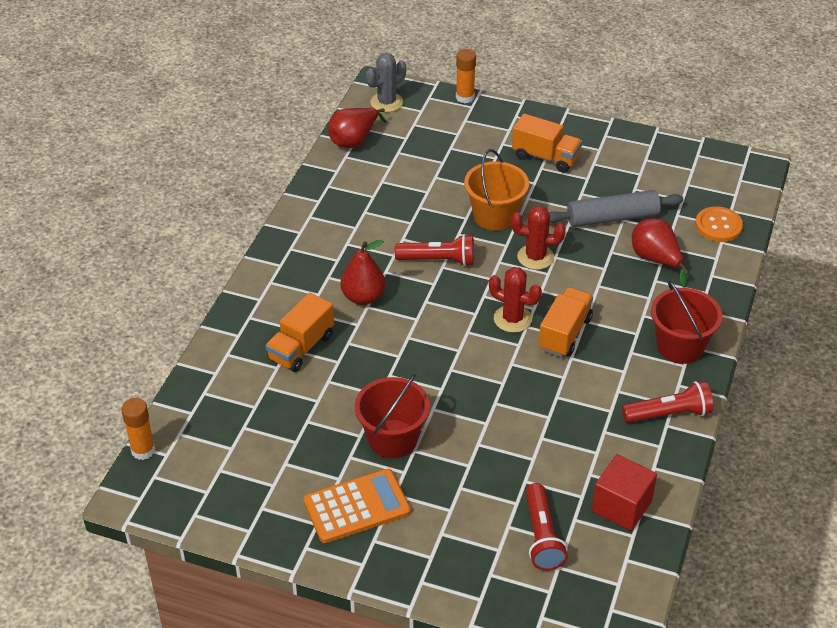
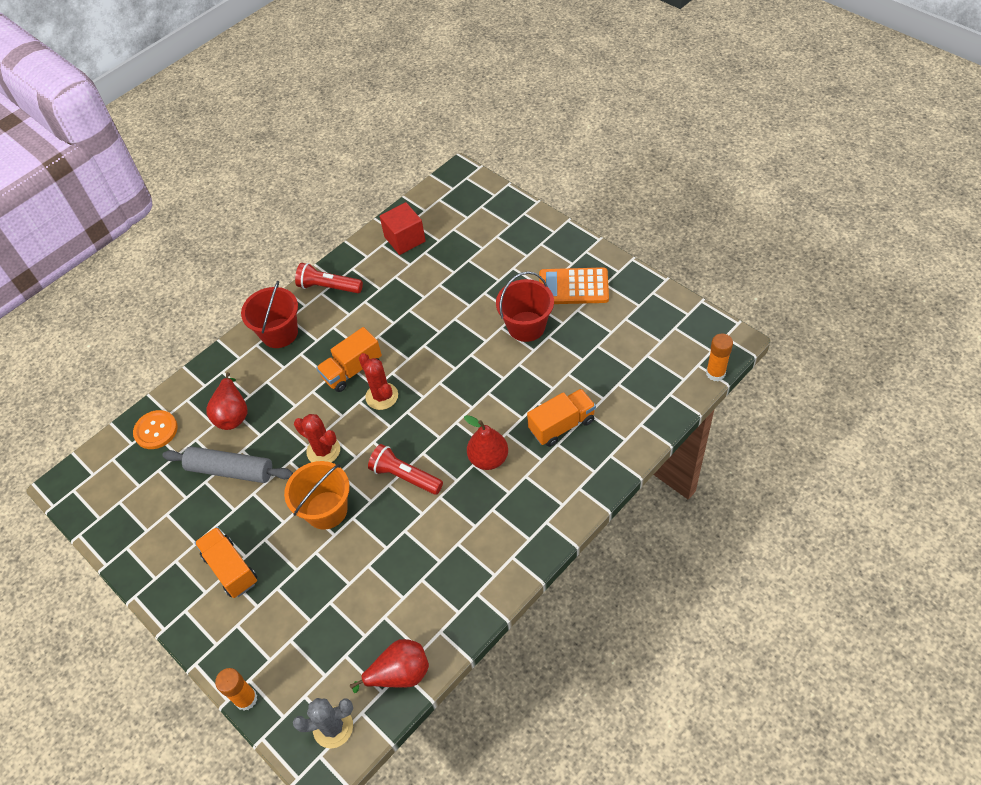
camera: 150 degrees left, 10 degrees up
(542, 536) = (465, 236): red flashlight -> none

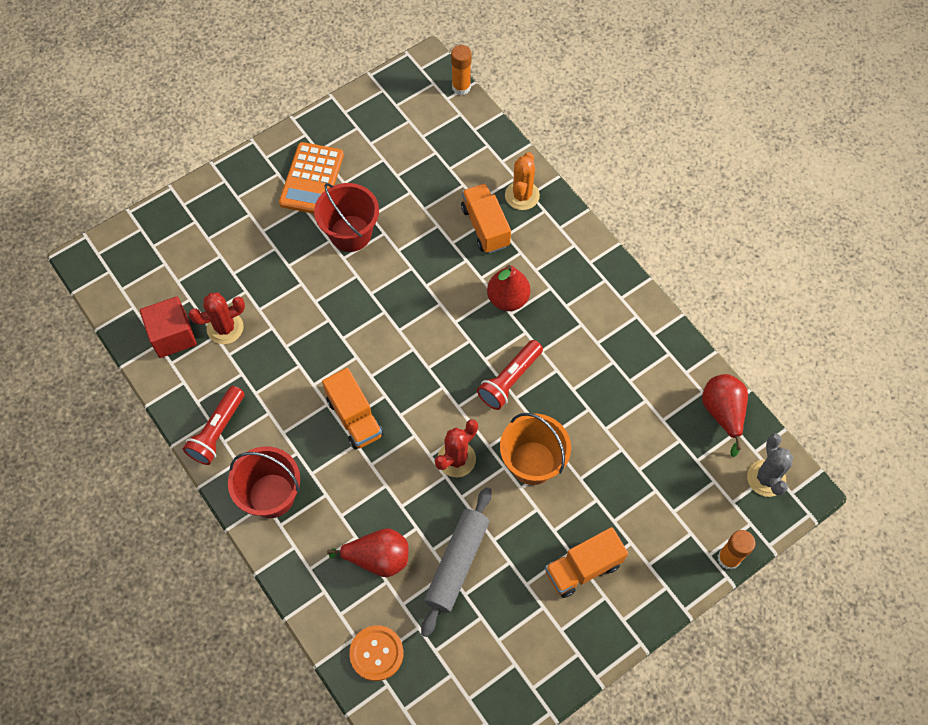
camera: 85 degrees left, 10 degrees up
(382, 396) = (400, 390): red cactus -> red cactus (225, 328)
(606, 448) = (522, 195): none -> orange cactus

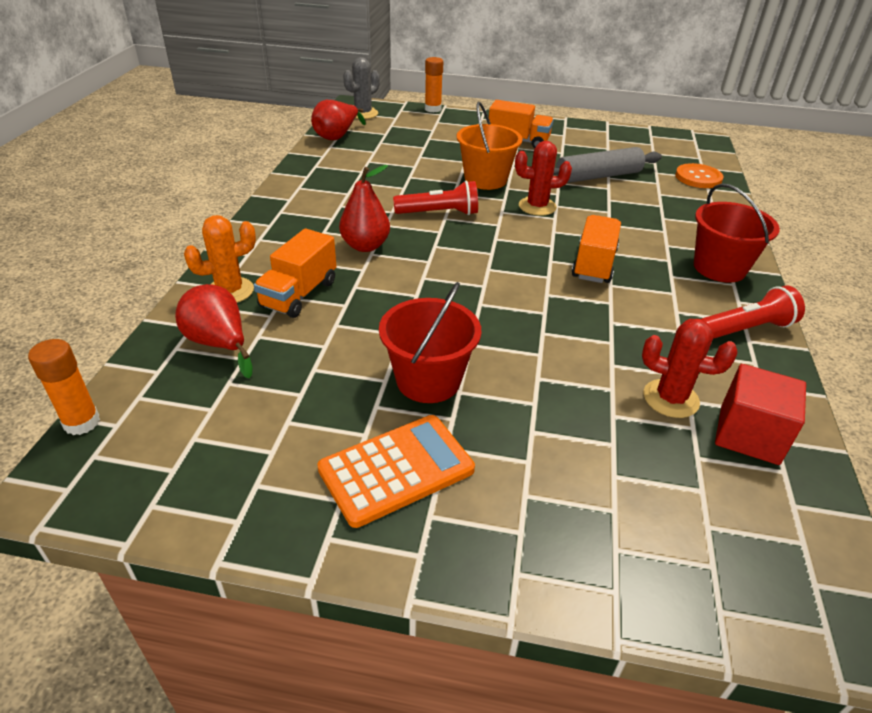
camera: 135 degrees left, 25 degrees down
(378, 558) = (655, 203): red pear -> red pear (219, 344)

